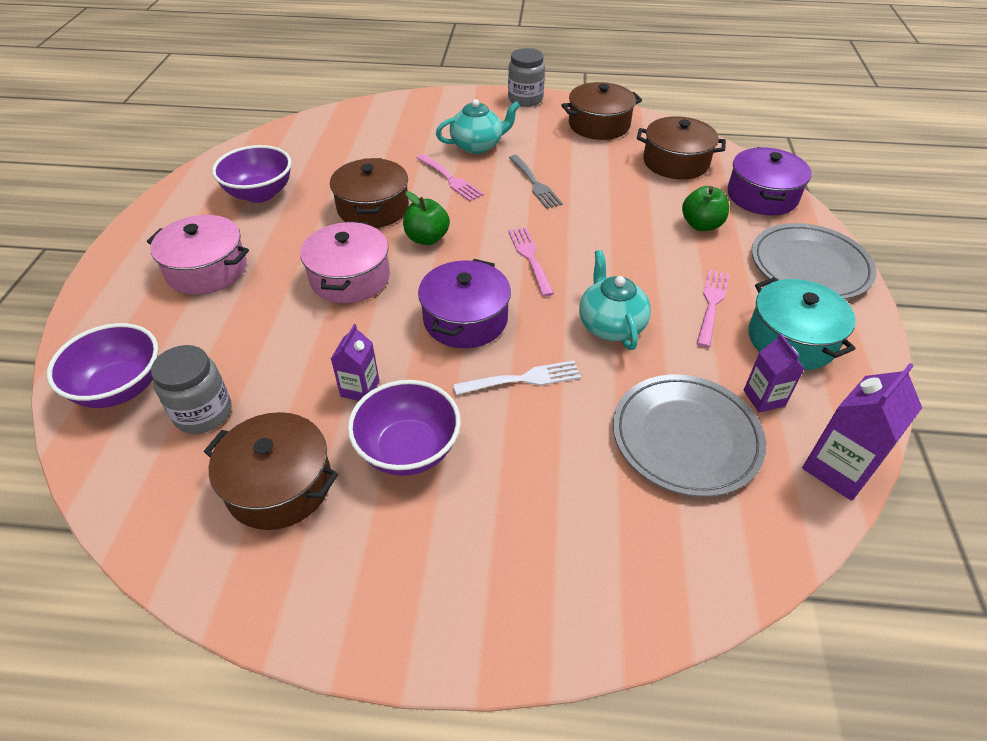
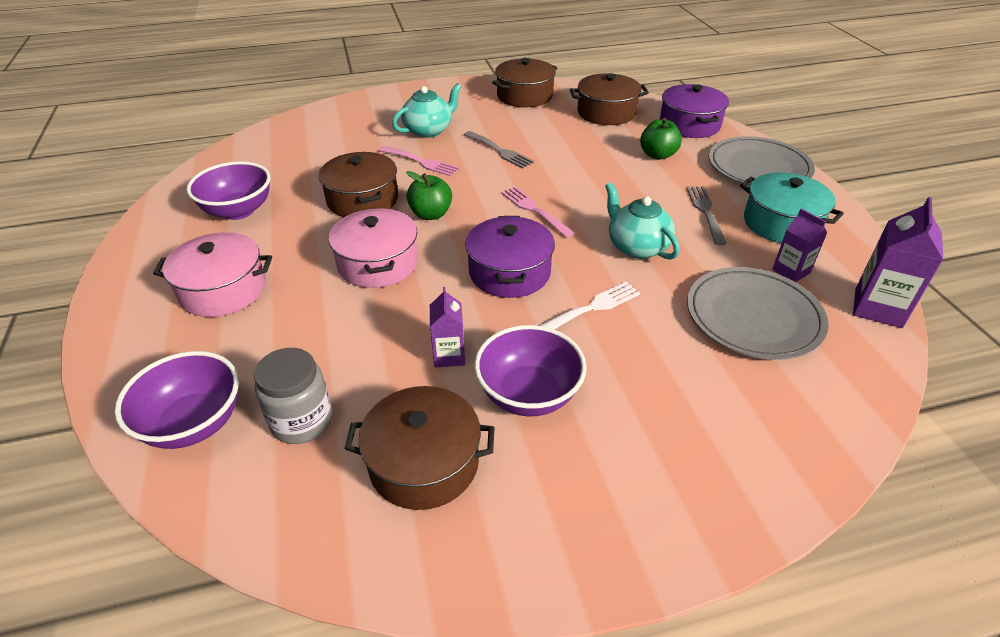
camera: 20 degrees left, 5 degrees down
(525, 99) = (448, 87): grey jar -> none
(712, 304) = (705, 212): pink fork -> grey fork

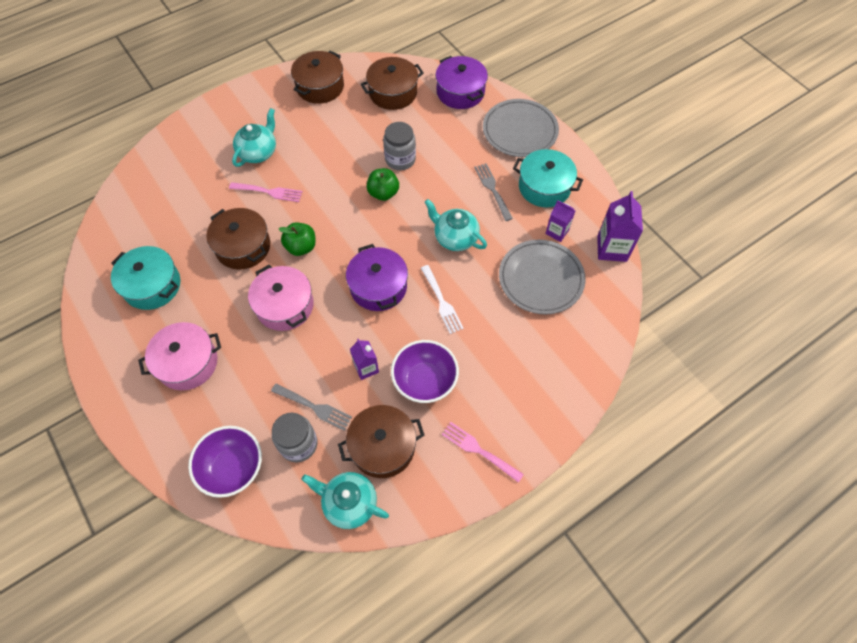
camera: 20 degrees left, 20 degrees up
(238, 211) = (152, 285): purple bowl -> turquoise pot
(329, 529) = (349, 503): none -> turquoise teapot
(500, 151) = (325, 162): grey fork -> grey fork (314, 407)
(534, 210) = (374, 221): pink fork -> pink fork (479, 450)
(592, 164) = (400, 159): none -> grey jar
(592, 308) = (441, 301): white fork -> white fork turned 120 degrees clockwise
(658, 155) = (445, 135): green apple -> green apple (383, 193)

